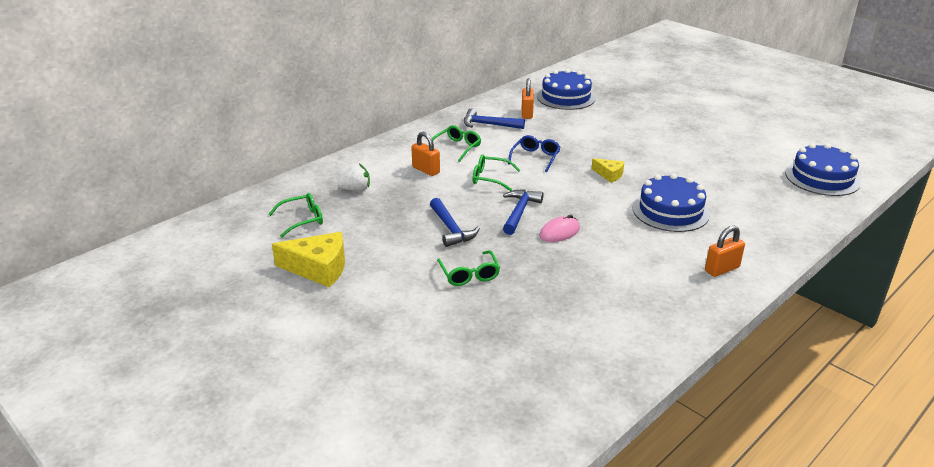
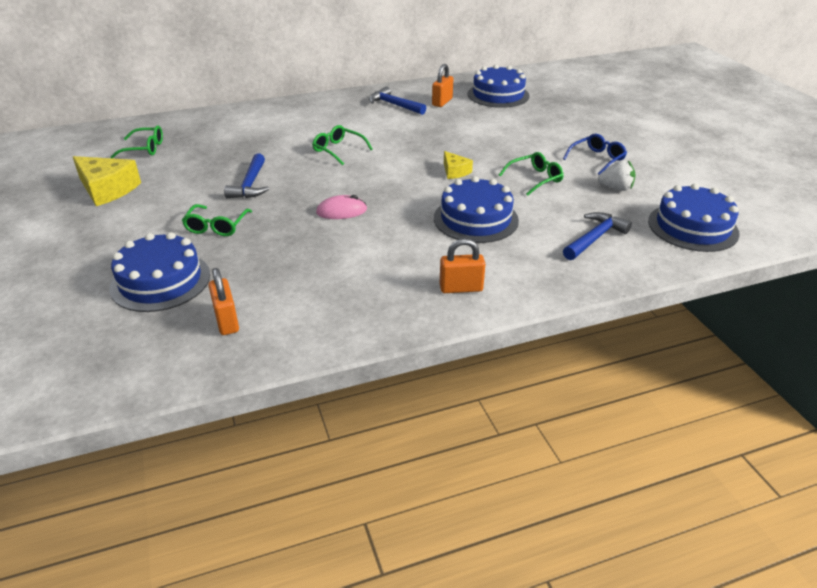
camera: 25 degrees right, 5 degrees up
(356, 189) = (215, 134): white strawberry -> white strawberry (616, 188)
(426, 170) = (291, 131): orange padlock -> orange padlock (227, 321)
(457, 148) = (341, 118): green glasses -> green glasses (535, 179)
(482, 335) = (160, 281): none -> blue cake
(519, 212) = (327, 185): blue hammer -> blue hammer (594, 238)
(535, 158) = (402, 141): blue glasses -> blue glasses (597, 159)

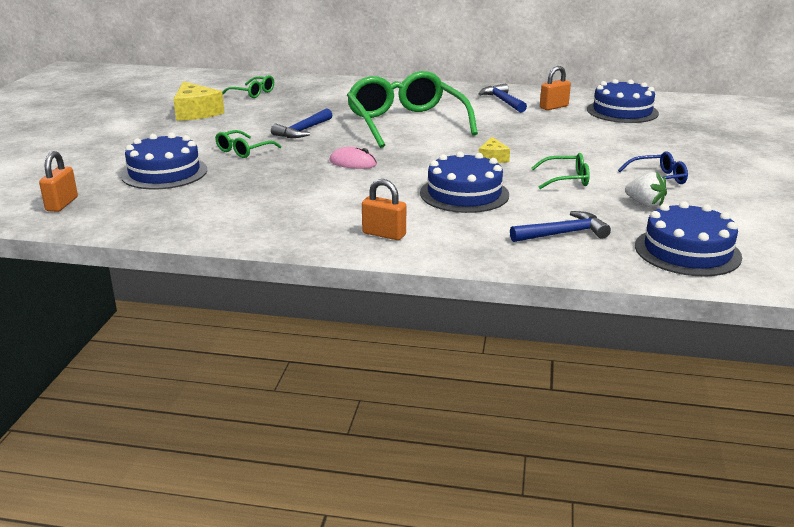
camera: 30 degrees right, 10 degrees down
(227, 321) = (179, 206): orange padlock -> orange padlock (62, 204)
(338, 150) = (406, 123): green glasses -> green glasses, size x2.27

